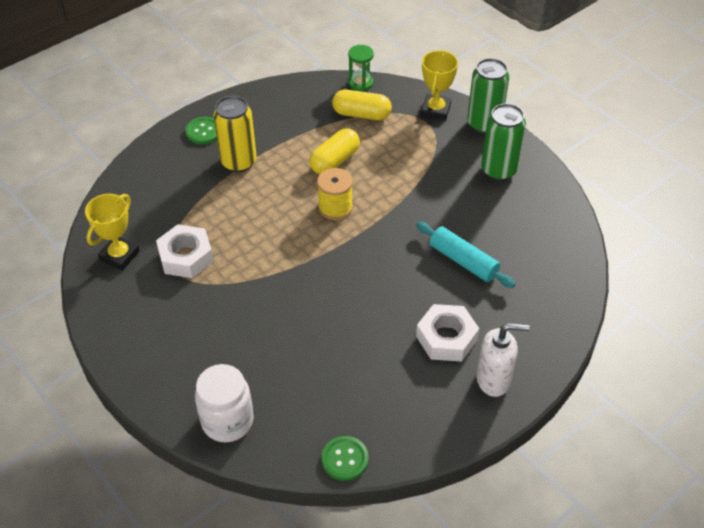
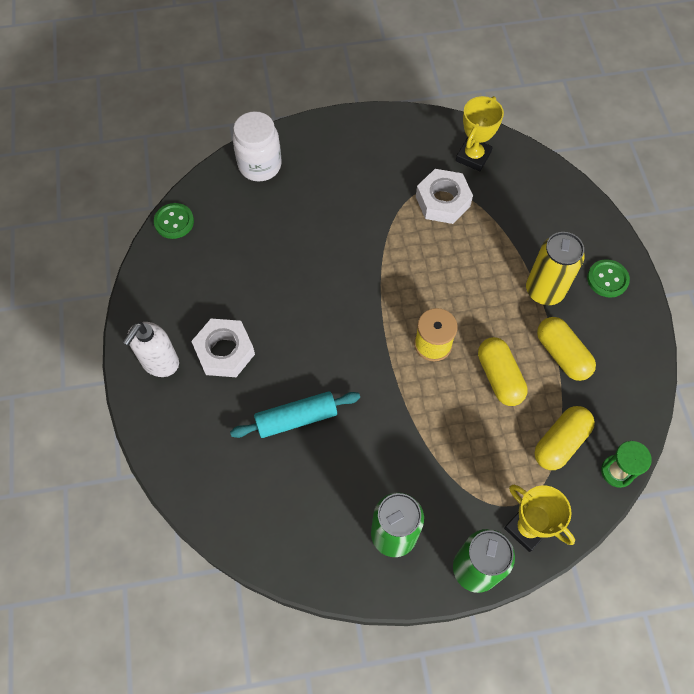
camera: 120 degrees right, 15 degrees up
(119, 256) = (473, 156): yellow trophy -> yellow trophy turned 60 degrees clockwise
(290, 135) = (562, 354): none -> yellow capsule

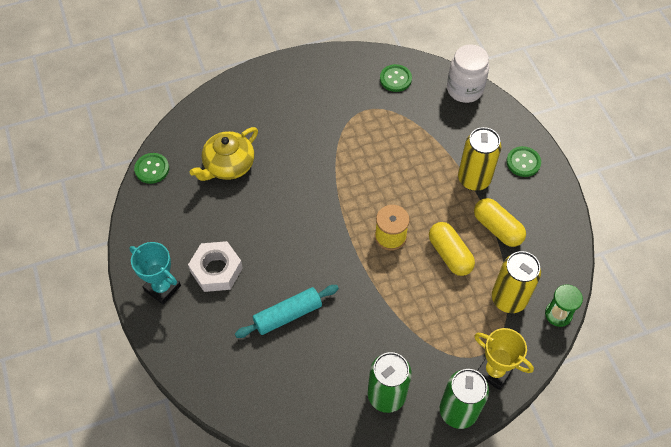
camera: 10 degrees left, 5 degrees down
(160, 362) = (162, 288): white soap dispenser -> turquoise trophy
(260, 165) = (217, 111): white jar -> white jar (464, 89)
(261, 230) = (228, 165): none -> yellow teapot
(442, 201) = (377, 119): white nut -> none
(473, 156) = (395, 79): yellow trophy -> green button
(560, 442) = (508, 299): yellow capsule -> yellow can

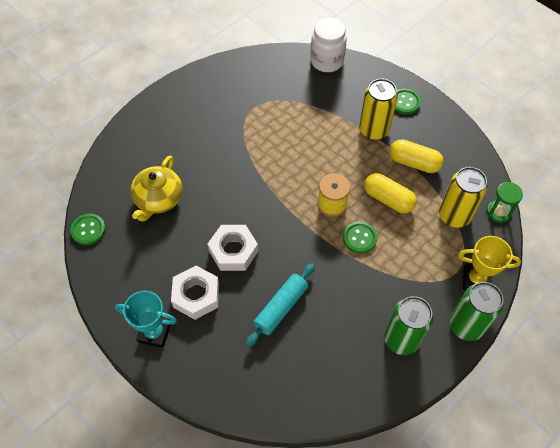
camera: 25 degrees left, 0 degrees up
(272, 243) = (233, 251): none -> white nut
(395, 79) = (265, 73): green button -> green button (359, 238)

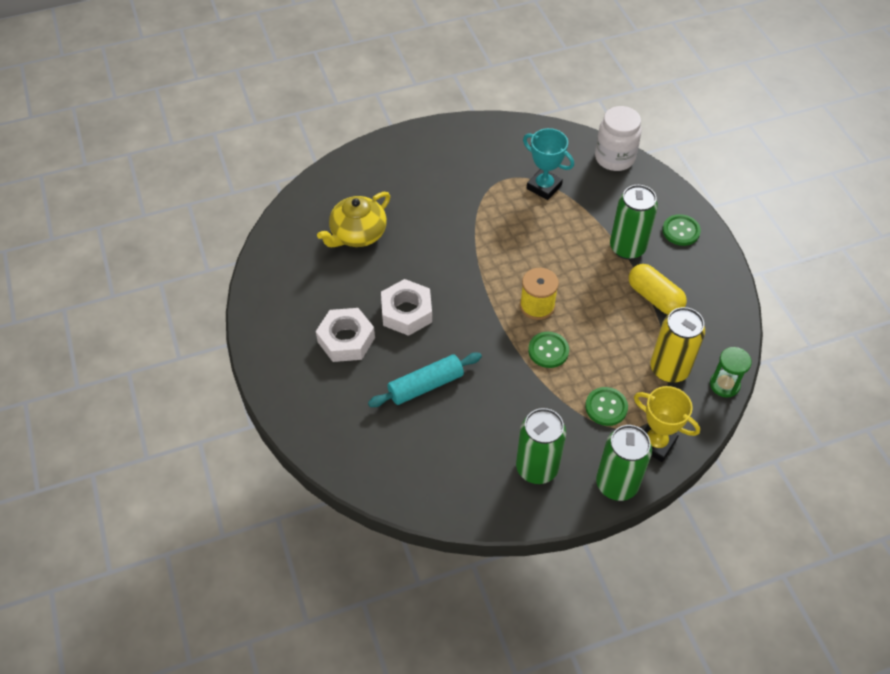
camera: 25 degrees right, 5 degrees down
(88, 230) = (274, 238): green button -> green button (606, 407)
(154, 332) = (287, 358): turquoise trophy -> turquoise trophy (544, 187)
(374, 130) = (627, 248): yellow can -> green can
(388, 199) = (603, 324): yellow capsule -> none

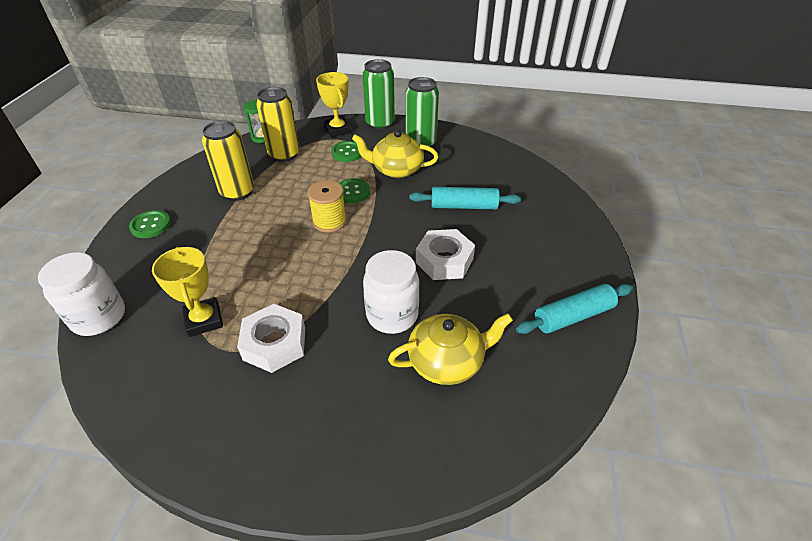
camera: 150 degrees left, 10 degrees down
(279, 308) = (573, 316): none -> turquoise rolling pin
(346, 340) = (514, 261): white nut -> white nut (274, 343)
(417, 248) = (392, 315): none -> white jar
(530, 406) = (396, 169): none -> yellow teapot
(544, 187) = (204, 320): turquoise trophy -> yellow trophy
(627, 248) = (208, 231): green can -> none
(654, 297) = (237, 192): yellow capsule -> yellow can

